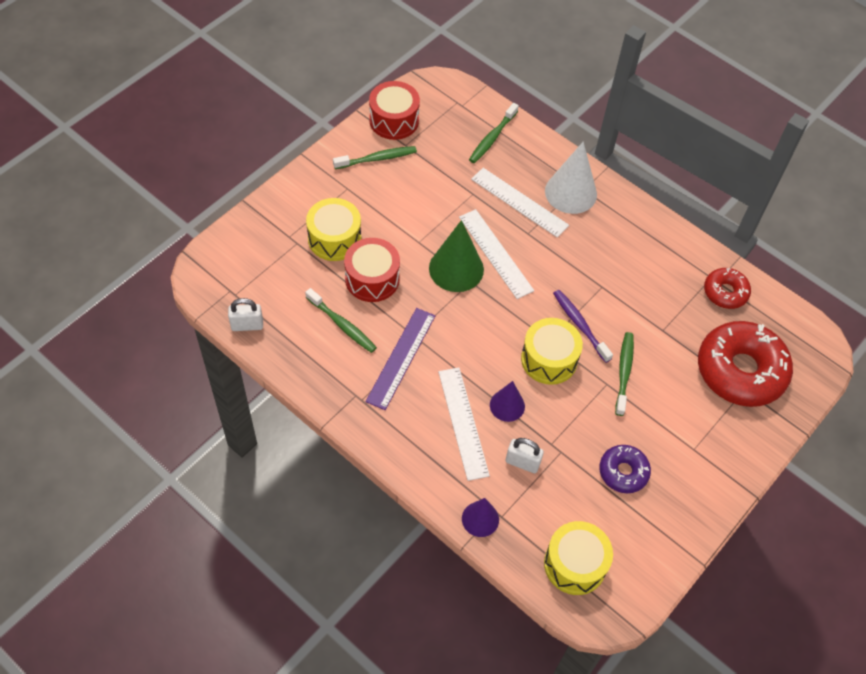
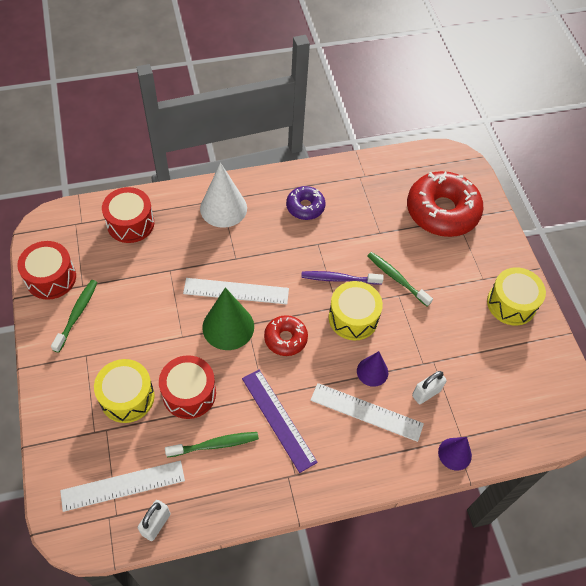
camera: 55 degrees left, 0 degrees up
(492, 138) = (130, 223): green toothbrush -> red drum
(519, 202) = (204, 245): white ruler -> white ruler (123, 485)
(575, 564) = (527, 413): yellow drum -> yellow drum (511, 304)
(623, 472) = (474, 333): purple donut -> purple donut (305, 207)
(725, 292) = (377, 177): red donut -> red donut (285, 339)

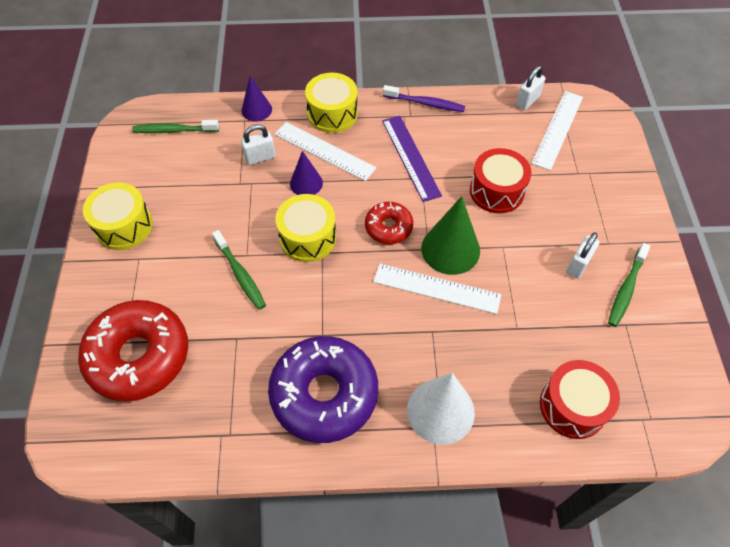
camera: 165 degrees left, 0 degrees up
(51, 278) = (667, 340): red drum -> none
(116, 329) = (578, 265): none -> white padlock
(123, 485) = (558, 129): white ruler -> white ruler turned 60 degrees counterclockwise
(127, 397) = (559, 197): yellow drum -> yellow drum (332, 113)
(215, 445) = (473, 146): green toothbrush -> green toothbrush (174, 130)
(305, 207) = (324, 394): purple donut -> purple donut, size x1.93
(339, 279) = (309, 284): purple toothbrush -> purple toothbrush (425, 103)

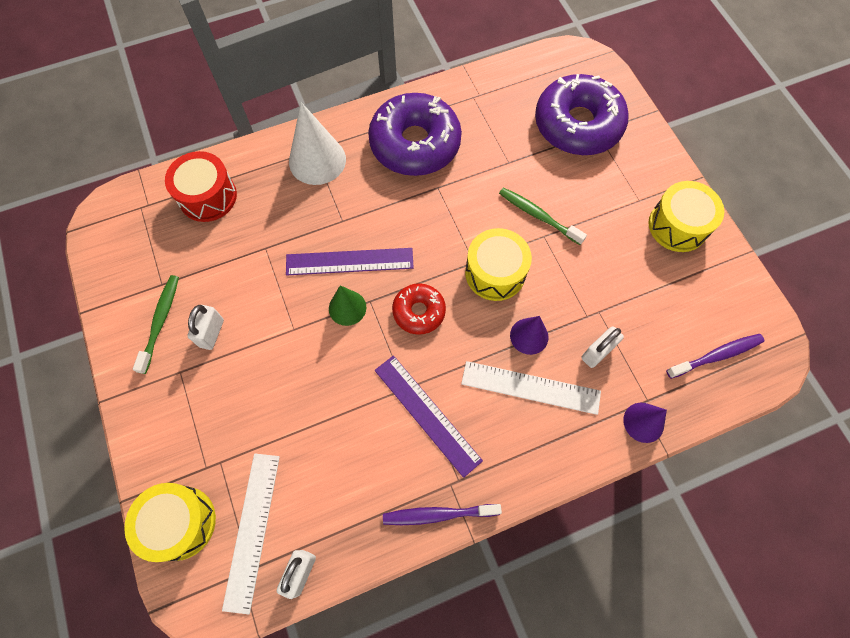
camera: 160 degrees right, 10 degrees up
(139, 356) = (577, 125): red donut -> purple donut
(174, 130) = (716, 356): green toothbrush -> purple toothbrush
(332, 113) = (549, 450): yellow drum -> yellow drum (180, 523)
(436, 288) = (349, 261): white ruler -> purple ruler
(450, 249) = (347, 308): green cone -> green cone, size x0.60
(496, 191) = (314, 399): red drum -> none

